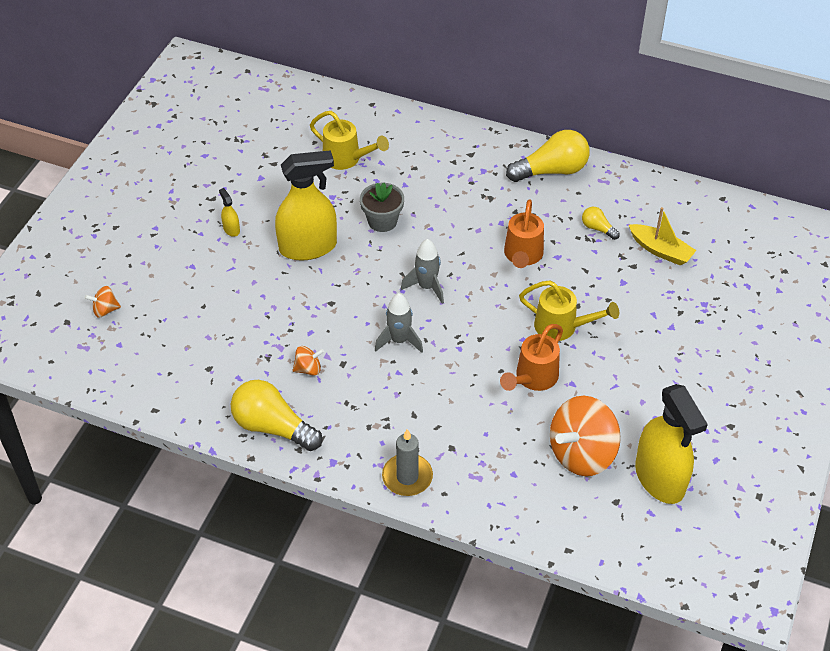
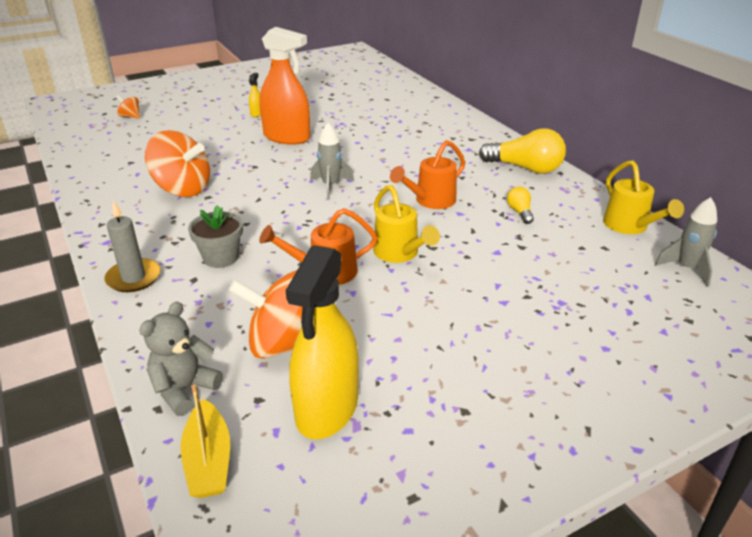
camera: 40 degrees right, 15 degrees down
(273, 427) = (109, 205): yellow light bulb -> none
(308, 247) = (287, 137): yellow spray bottle -> orange spray bottle
(308, 369) = (182, 189): orange spinning top -> orange spinning top, size x2.23
(346, 159) = (379, 111): yellow watering can -> yellow watering can (629, 226)
(382, 221) = (355, 145): grey flower pot -> grey flower pot (221, 257)
(399, 340) = (264, 203): grey rocket -> grey rocket (686, 268)
(566, 527) = (184, 389): none -> grey teddy bear
(660, 250) = (563, 248): yellow boat -> yellow boat (208, 460)

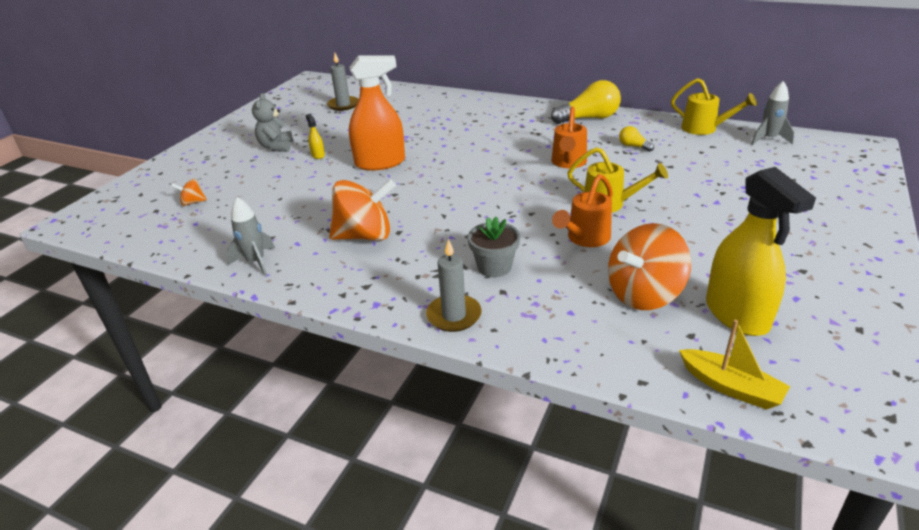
camera: 35 degrees left, 0 degrees up
(184, 389) = (636, 360): grey teddy bear -> grey teddy bear (276, 147)
(330, 186) = (482, 182): grey rocket -> grey rocket (256, 262)
(341, 79) = (343, 105): none -> grey candle

